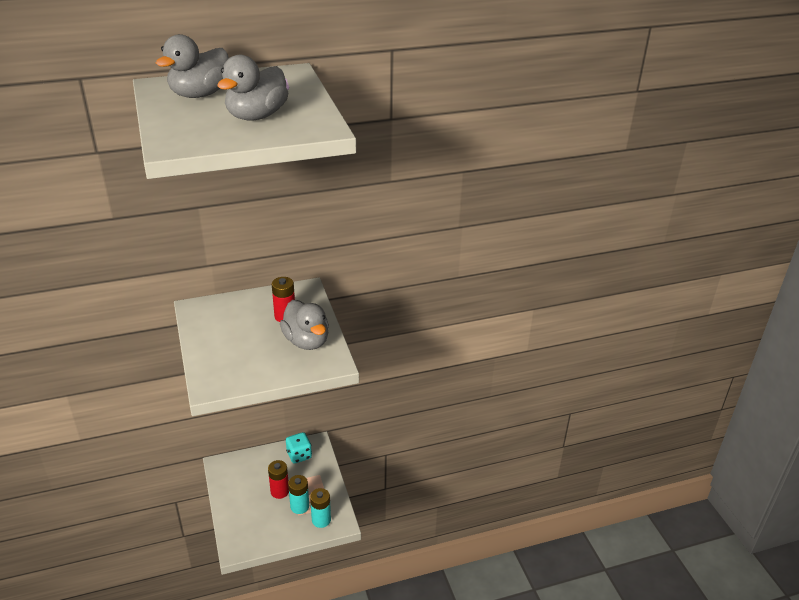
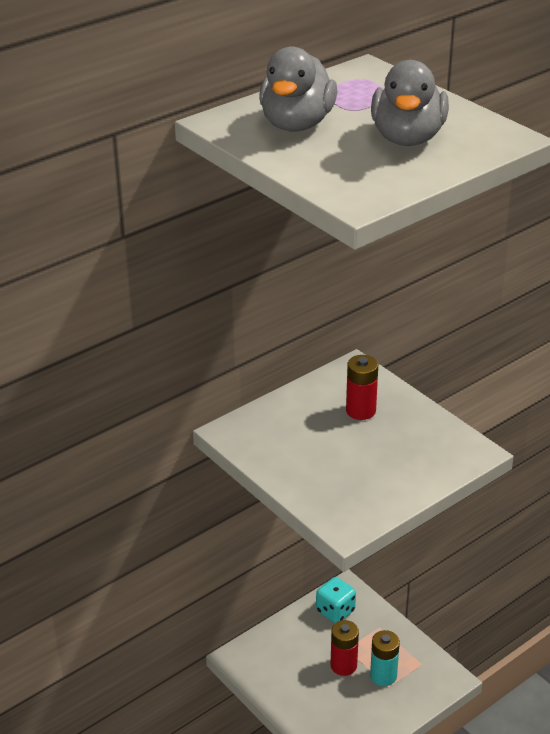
camera: 20 degrees left, 0 degrees up
(306, 341) = (416, 434): grey duck -> none
(321, 520) = (422, 683): turquoise battery -> none

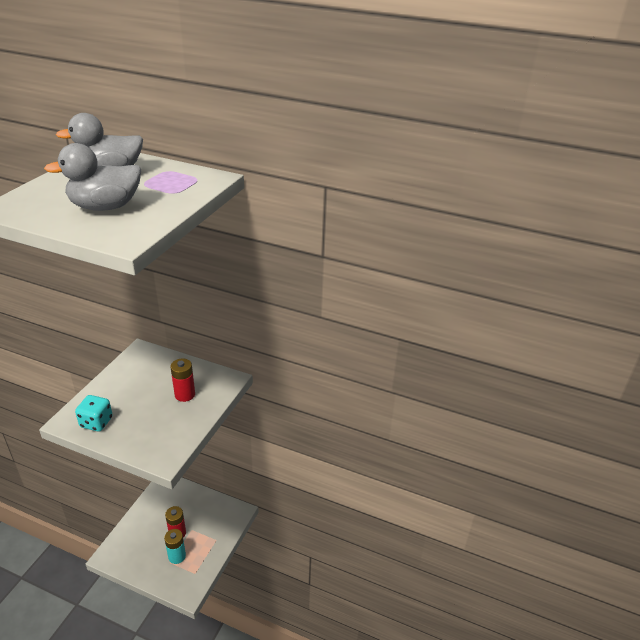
camera: 60 degrees right, 0 degrees up
(335, 611) = (219, 513): turquoise dice -> turquoise dice (96, 422)

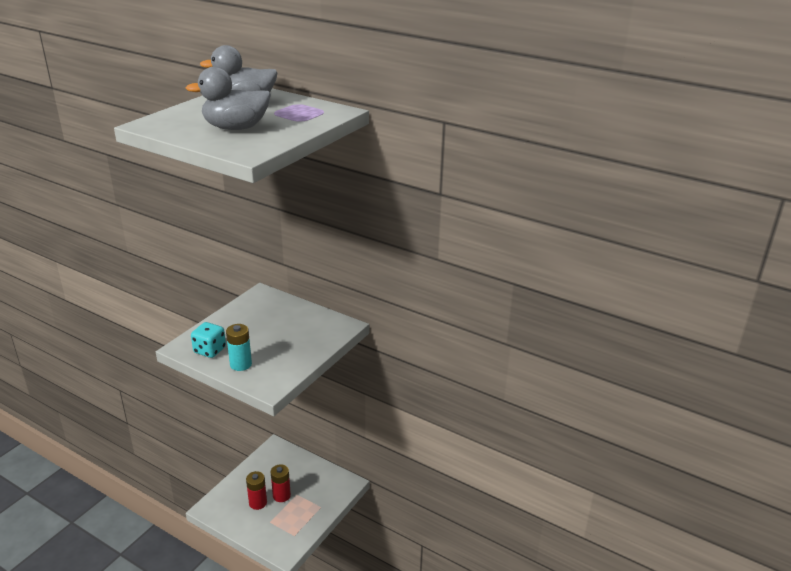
camera: 10 degrees right, 5 degrees down
(177, 556) = (278, 517): turquoise battery -> turquoise battery (241, 364)
(185, 395) = (298, 335): red battery -> red battery (258, 503)

